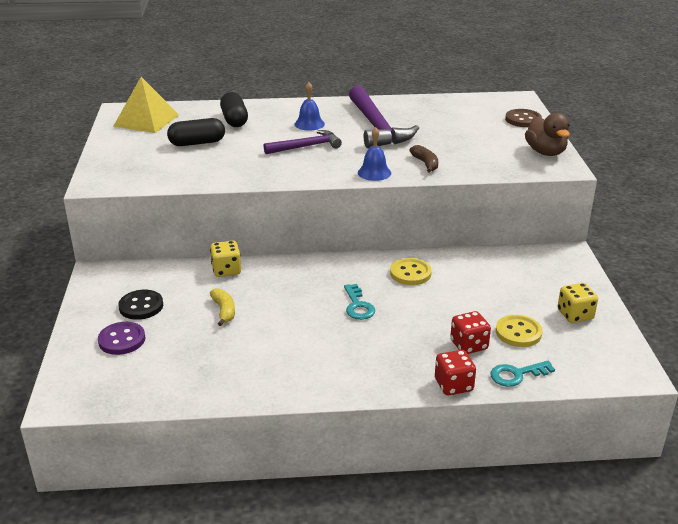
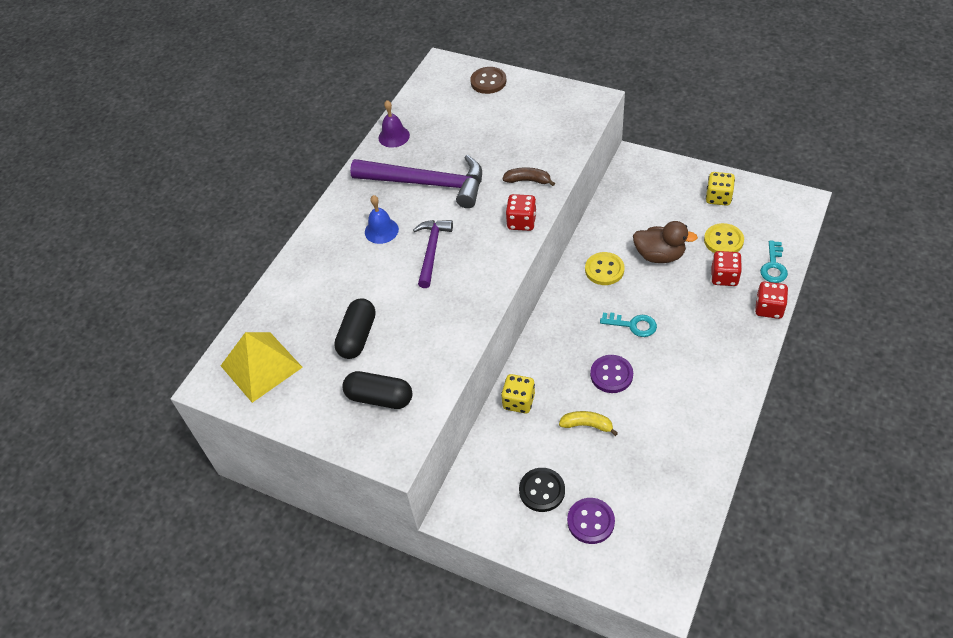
camera: 55 degrees left, 20 degrees up
(234, 120) = (323, 287): black capsule -> black capsule (379, 398)
(289, 309) = (611, 375): none -> purple button
(374, 173) = (521, 222): blue bell -> red dice
(413, 103) = (394, 136): none -> purple bell
(545, 152) = (560, 97): brown duck -> brown duck (659, 255)

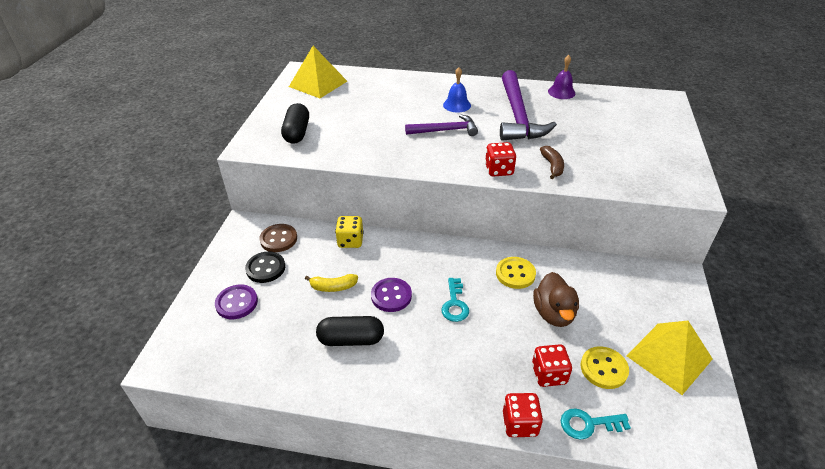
camera: 70 degrees right, 10 degrees down
(357, 336) = (351, 114): black capsule -> black capsule (351, 339)
(488, 82) = (665, 125): brown button -> brown button (278, 239)
(587, 425) = (333, 287): yellow banana -> yellow banana turned 90 degrees clockwise
(718, 197) = (669, 357): yellow dice -> yellow pyramid

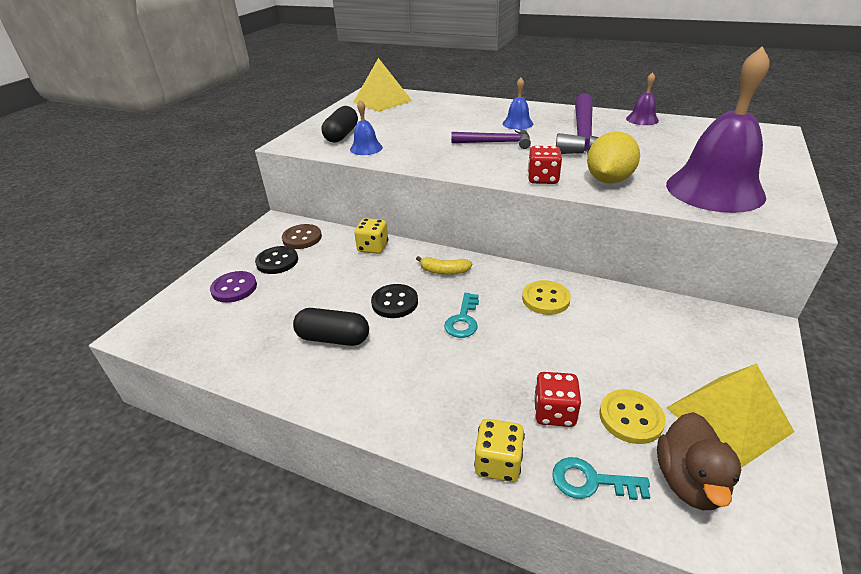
camera: 15 degrees right, 5 degrees down
(328, 147) = (366, 148): none -> blue bell
(333, 287) = (337, 286): yellow banana -> yellow banana (444, 271)
(391, 296) = (395, 302): purple button -> black button
(520, 423) = (498, 463): red dice -> yellow dice
(552, 166) = (608, 180): brown banana -> yellow lemon
(553, 313) = (581, 346): brown duck -> brown duck (689, 481)
(634, 168) = (714, 190): none -> purple bell

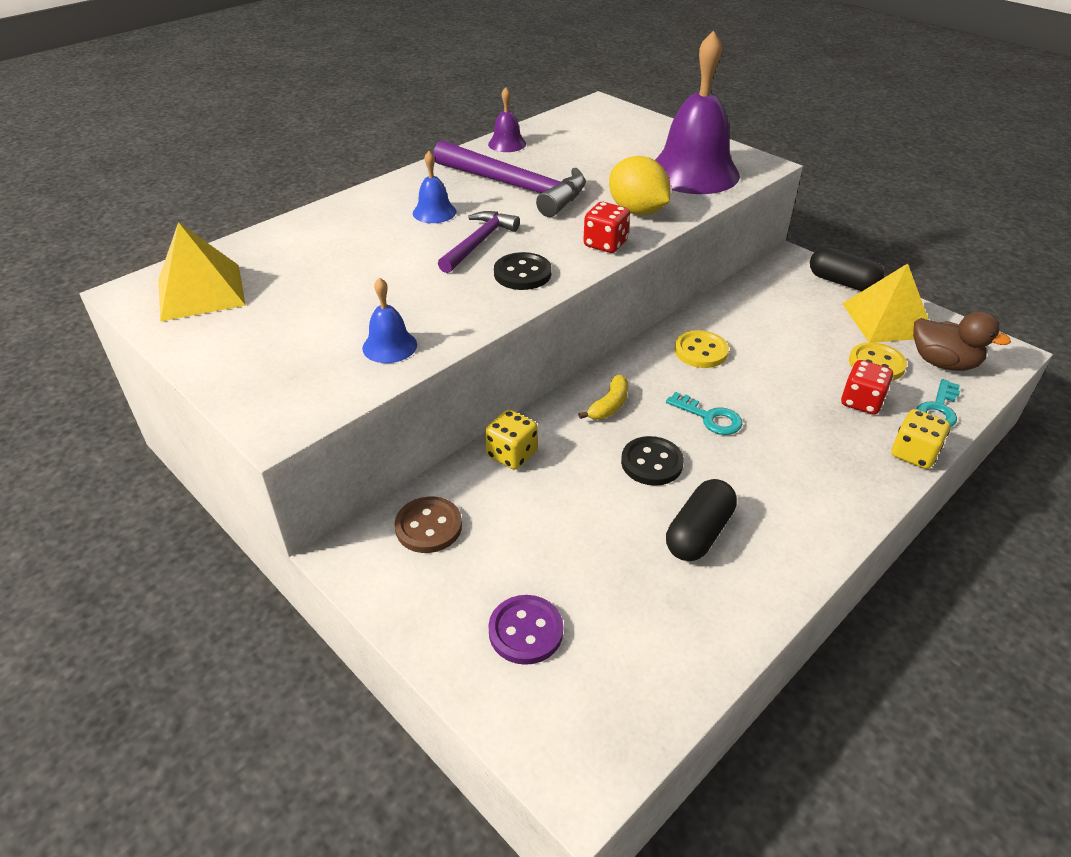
camera: 70 degrees left, 5 degrees up
(277, 261) = (480, 567): black button -> black button (522, 274)
(342, 135) = (309, 360): black capsule -> black capsule (842, 282)

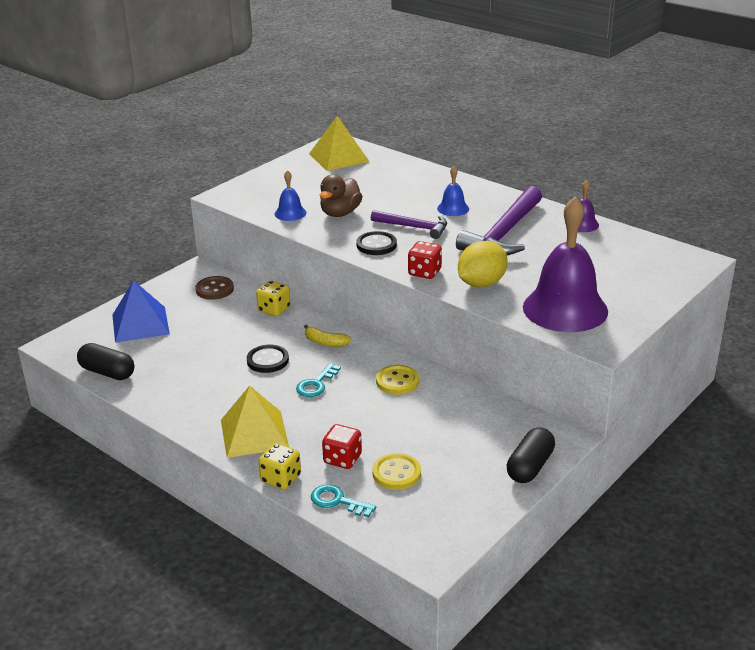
camera: 85 degrees right, 10 degrees down
(525, 631) = (140, 324): purple button -> blue pyramid
(698, 533) = (204, 378): black capsule -> black capsule (107, 372)
(887, 320) = (469, 489): yellow pyramid -> yellow pyramid (254, 434)
(943, 363) = (405, 515): brown duck -> brown duck (340, 213)

